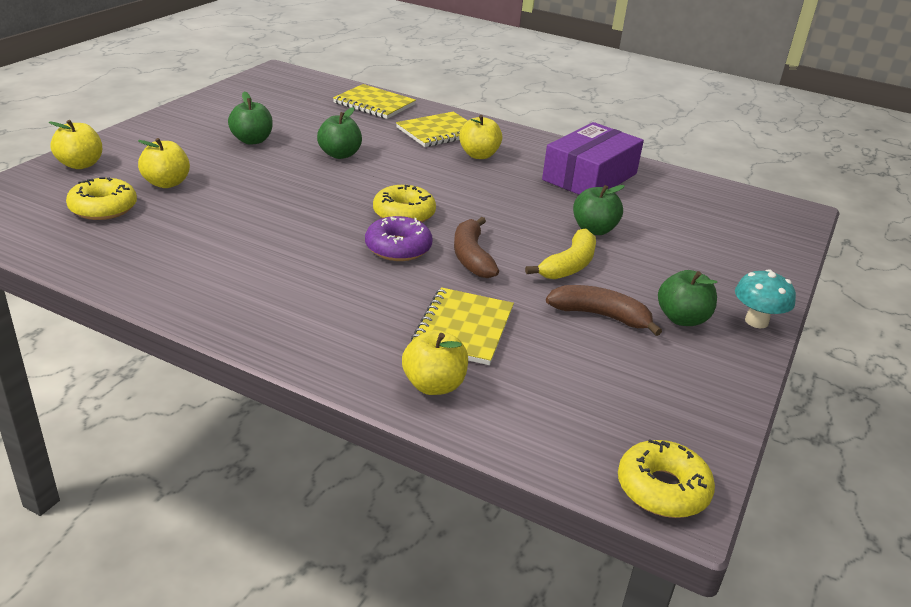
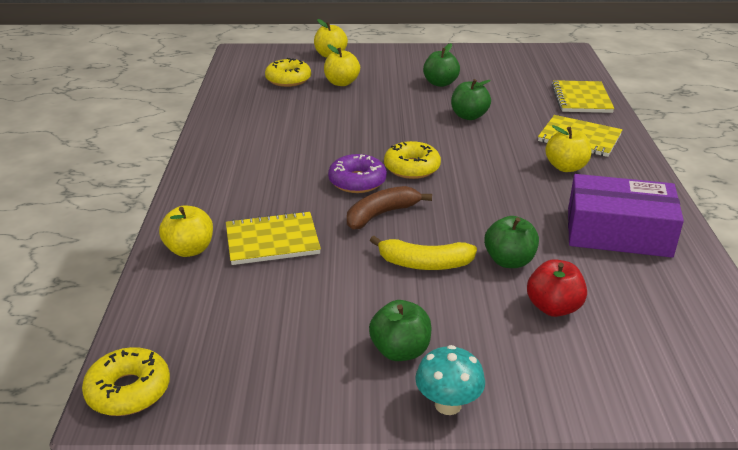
camera: 65 degrees right, 0 degrees up
(601, 316) = (356, 301): brown banana -> none
(666, 237) = (553, 307): none -> red apple

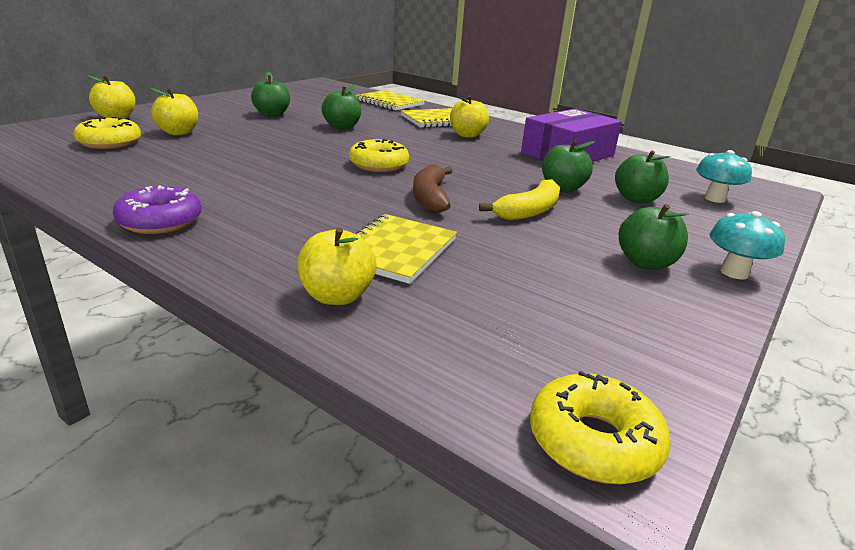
camera: 55 degrees left, 5 degrees down
(357, 181) = (360, 186): purple donut -> purple donut (160, 221)
(553, 307) = (636, 199): red apple -> green apple
(647, 356) = (715, 199): none -> turquoise mushroom

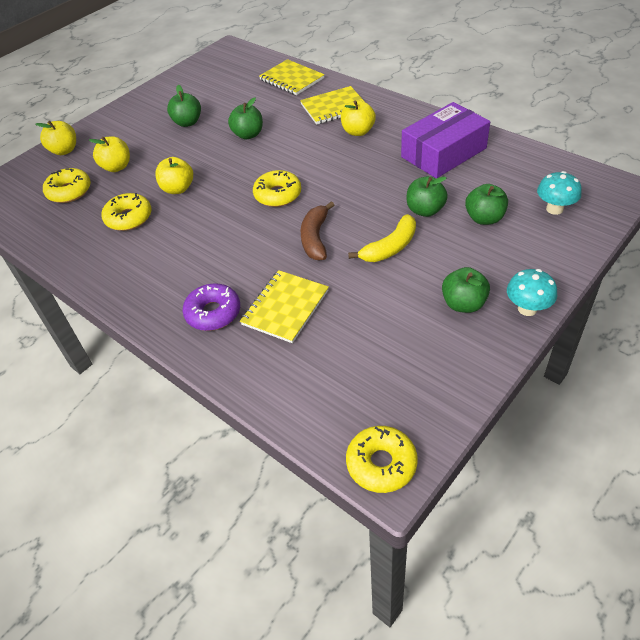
camera: 10 degrees right, 20 degrees up
(160, 221) = (127, 291): purple donut -> purple donut (213, 313)
(182, 166) = (129, 218): none -> yellow donut
(337, 296) = (246, 359): yellow apple -> yellow apple (178, 189)

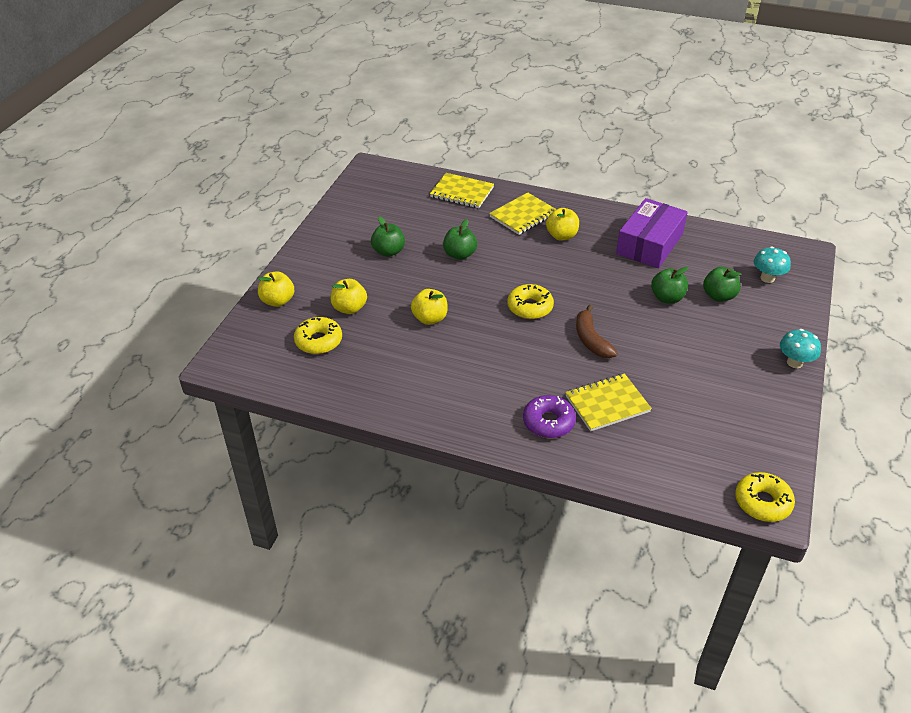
camera: 25 degrees left, 5 degrees down
(129, 218) = (402, 355): yellow donut -> none
(285, 307) = (607, 404): yellow notebook -> yellow notebook turned 60 degrees clockwise
(390, 247) = (659, 335): yellow banana -> none
(463, 304) = (746, 369): green apple -> none

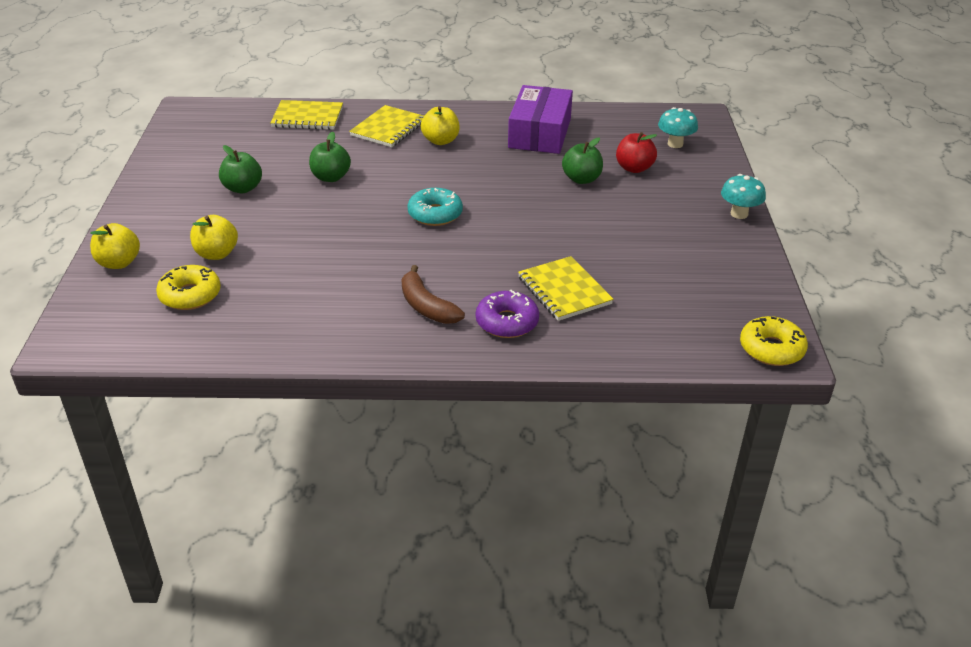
camera: 20 degrees left, 5 degrees down
(430, 318) = (322, 246): yellow apple -> none
(530, 307) = (435, 214): yellow donut -> turquoise donut
(591, 339) = (518, 233): brown banana -> brown banana (426, 306)
(607, 404) = (564, 291): yellow notebook -> yellow notebook turned 75 degrees counterclockwise
(718, 296) = (634, 168): green apple -> red apple

